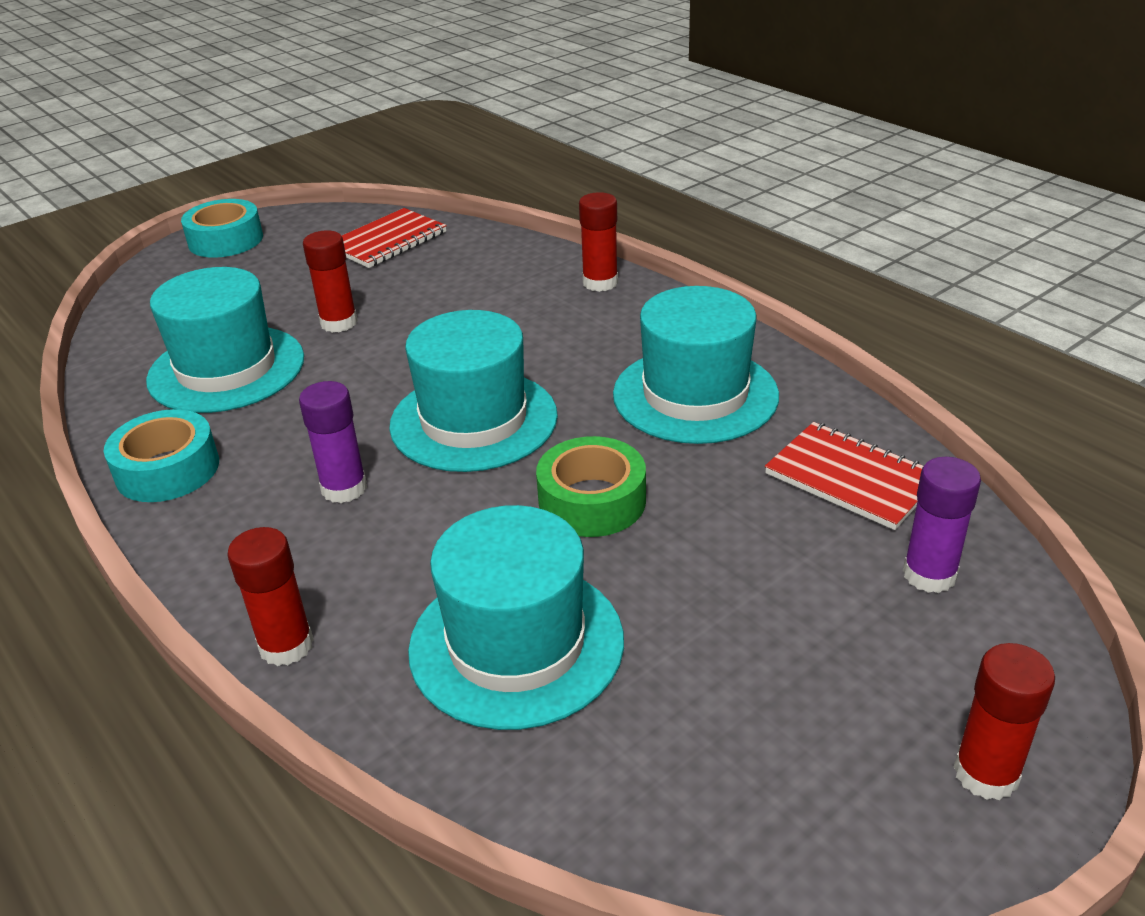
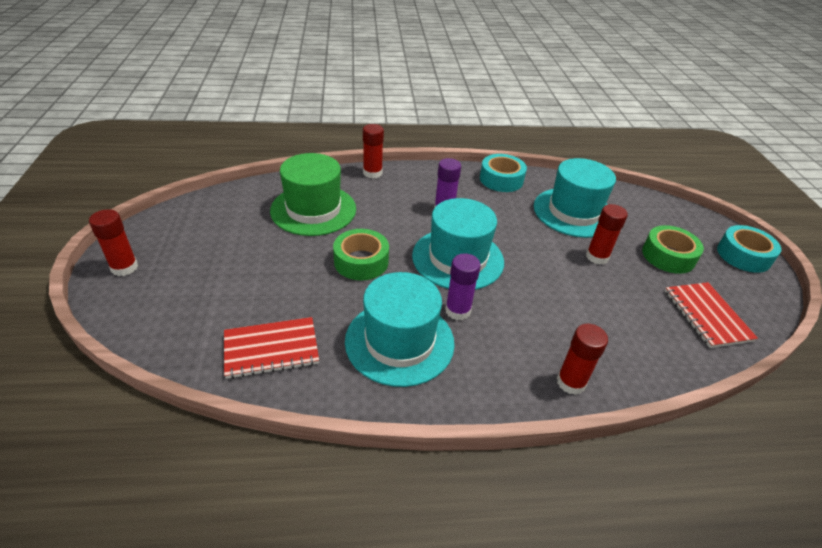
camera: 120 degrees right, 5 degrees up
(280, 280) = (668, 256): none -> green tape
(516, 644) = (313, 209): turquoise hat -> green hat
(929, 574) = (193, 324): purple glue stick -> purple glue stick (458, 310)

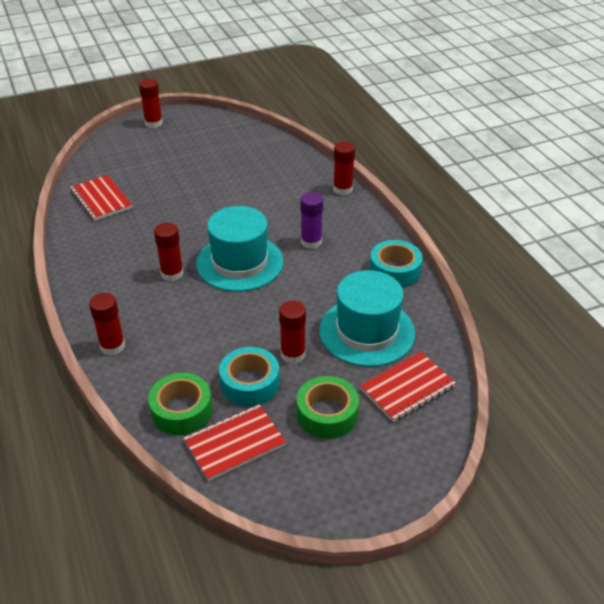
camera: 75 degrees right, 0 degrees up
(313, 209) = (263, 174): green hat -> none
(361, 261) = (209, 213): green tape -> green tape (181, 410)
(399, 341) = (127, 251): turquoise hat -> none
(458, 310) = (172, 274): purple glue stick -> red glue stick
(639, 211) = (407, 388): none -> red notebook
(743, 255) = (370, 490): turquoise tape -> turquoise tape (250, 383)

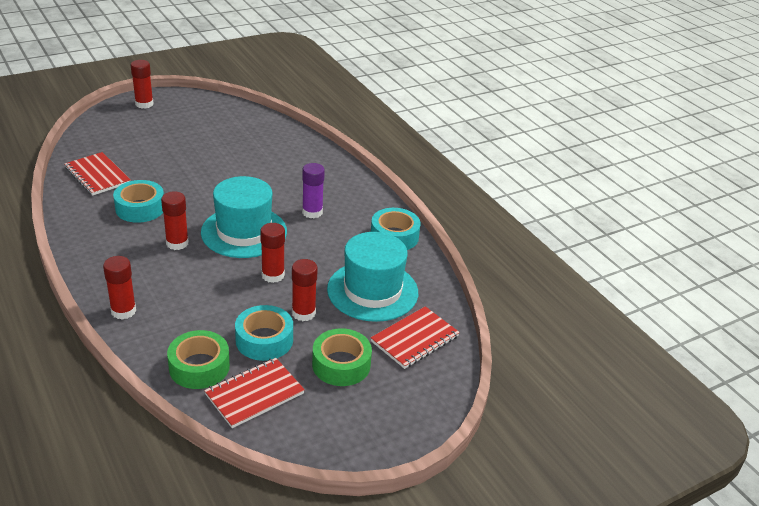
camera: 10 degrees left, 5 degrees down
(139, 235) = (140, 208): none -> turquoise tape
(342, 189) = (338, 164): red glue stick -> red glue stick (273, 275)

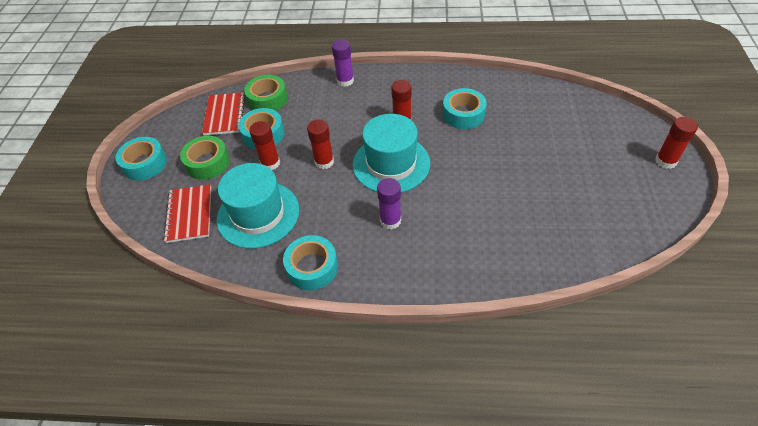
camera: 130 degrees right, 15 degrees up
(97, 175) = (528, 102): red notebook -> none
(123, 311) = (345, 81): red glue stick -> purple glue stick
(387, 423) = (145, 164): none -> turquoise tape

